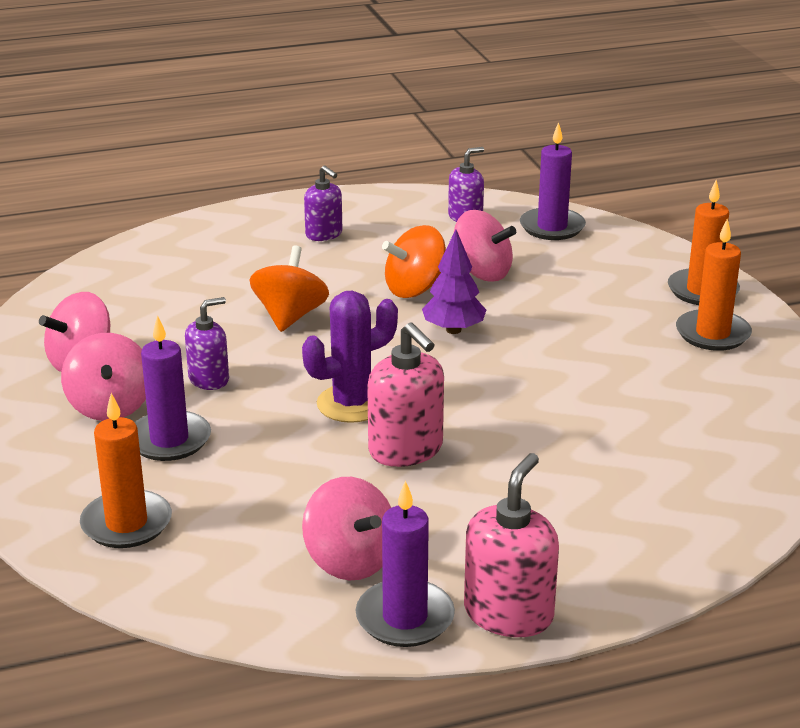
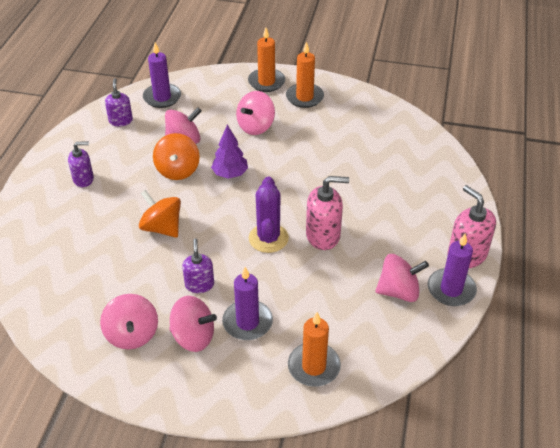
camera: 60 degrees left, 15 degrees up
(585, 316) = (256, 126): none -> pink spinning top

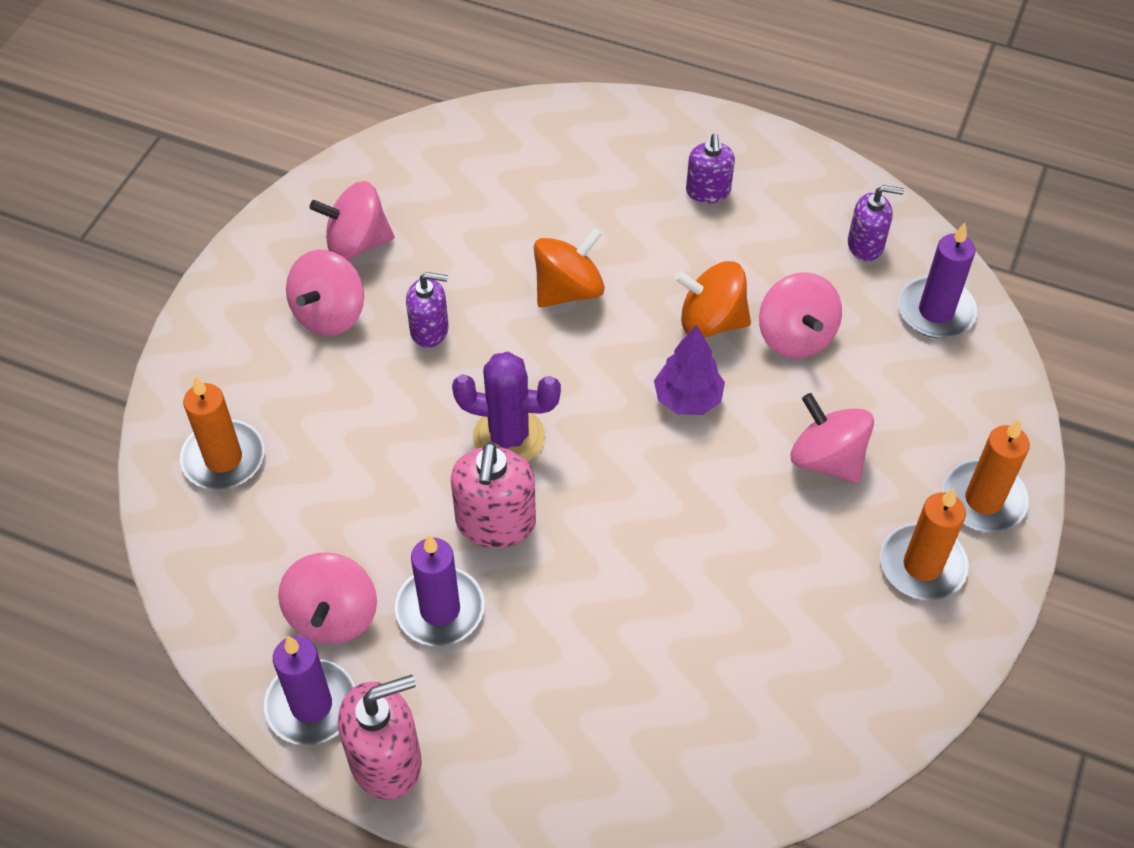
camera: 100 degrees right, 10 degrees up
(247, 322) = (335, 384): purple candle -> purple candle (440, 609)

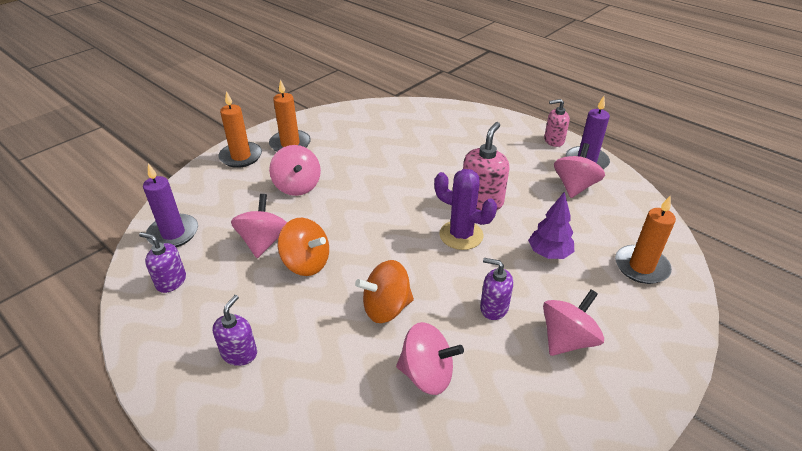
camera: 160 degrees left, 15 degrees down
(357, 243) = (539, 394): pink spinning top -> pink spinning top (427, 374)
(386, 760) = (553, 140): pink soap dispenser -> pink soap dispenser, size x0.65
(440, 609) = (519, 177): purple candle -> none
(688, 399) = (349, 227): purple tree -> purple tree (549, 253)

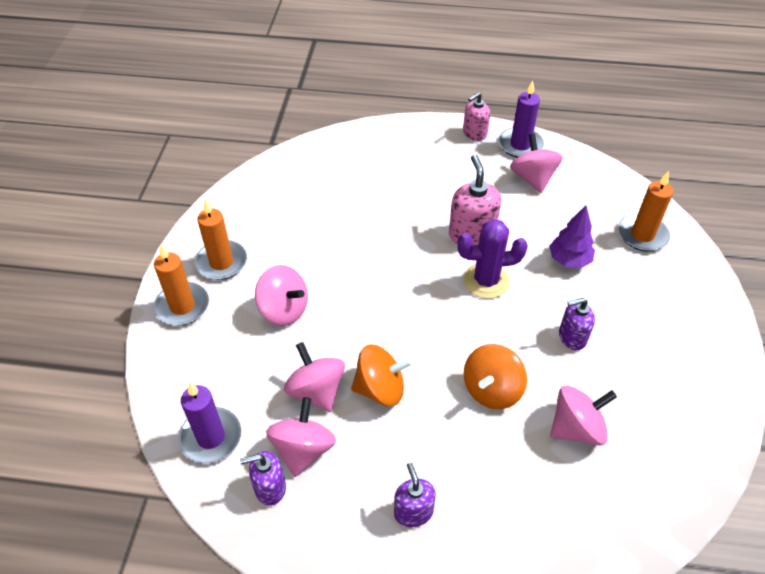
camera: 35 degrees left, 10 degrees up
(567, 339) = (644, 333): pink spinning top -> pink spinning top (303, 449)

